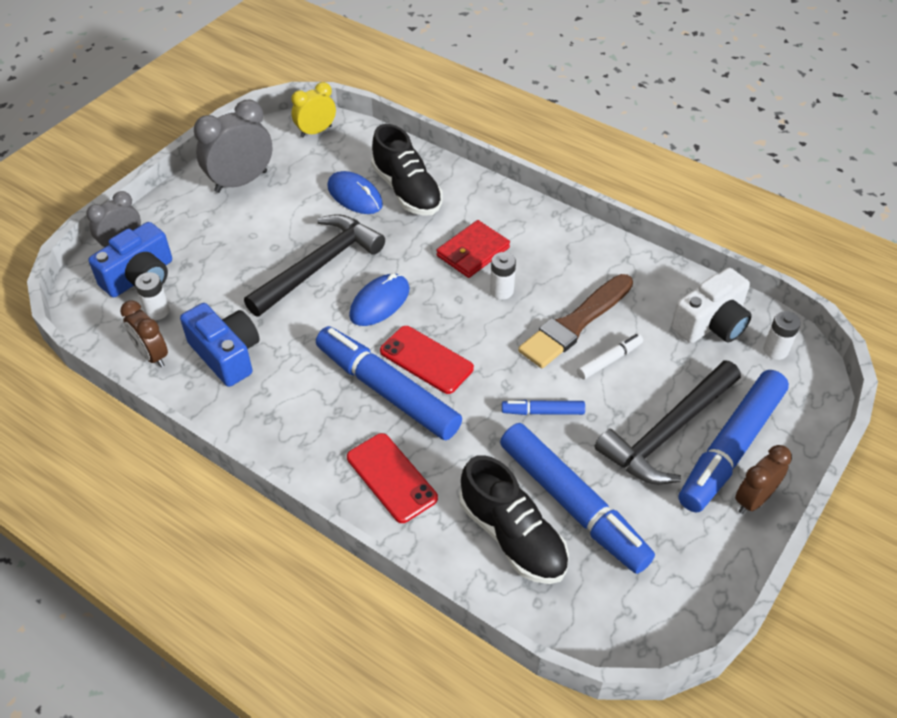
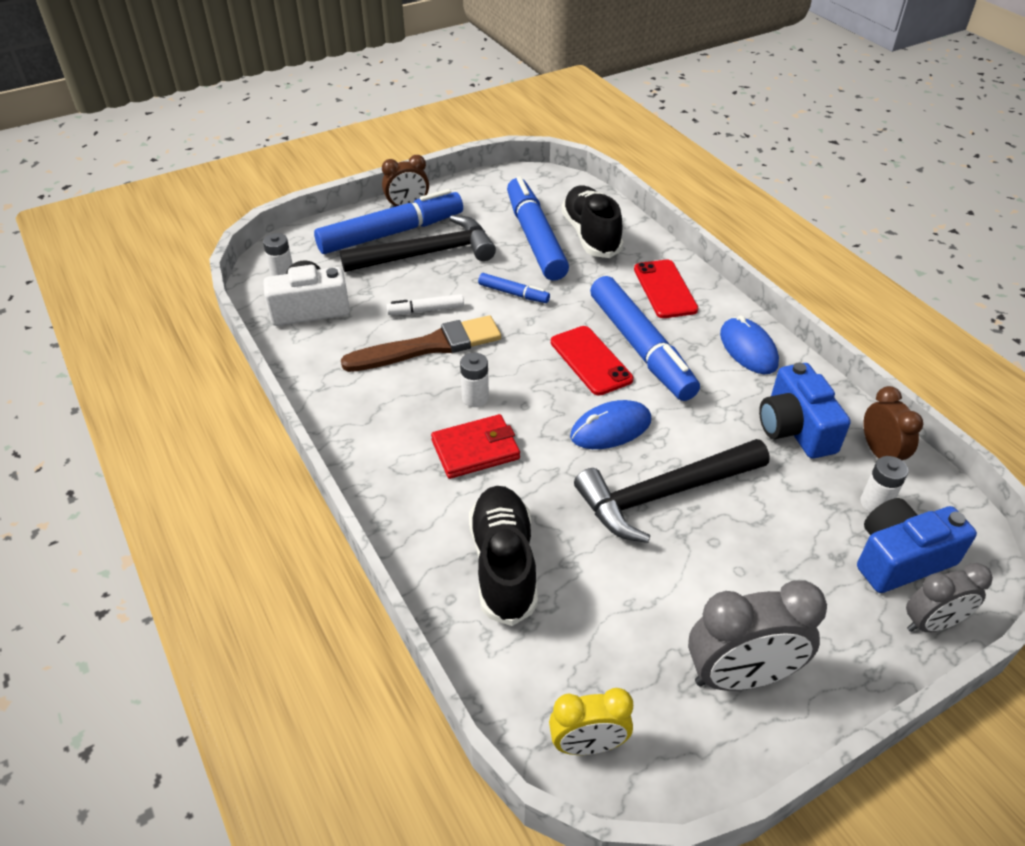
camera: 155 degrees left, 5 degrees down
(355, 196) = (578, 583): blue mouse -> blue mouse (748, 349)

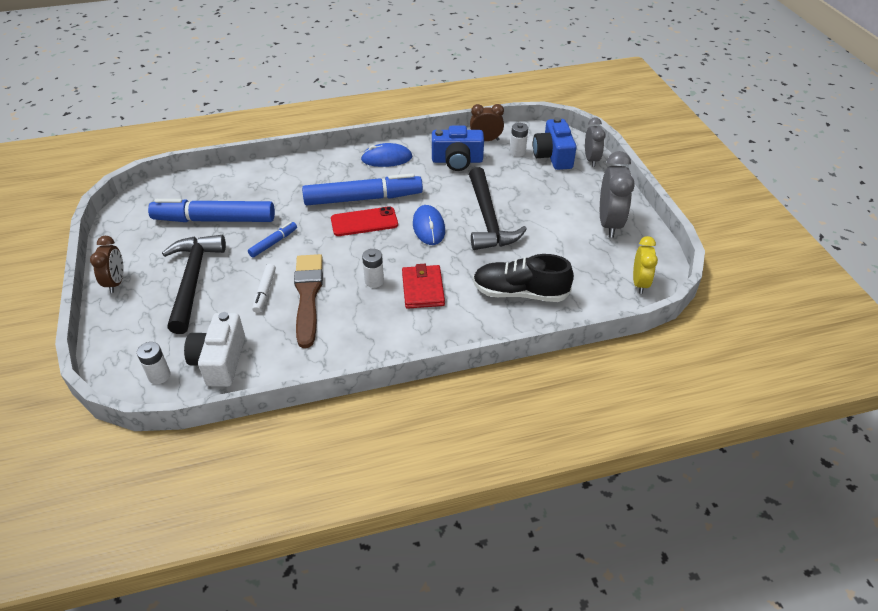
camera: 75 degrees left, 0 degrees up
(391, 233) = (148, 298): blue marker -> none
(591, 235) = (231, 193): black shoe -> none
(664, 289) = (312, 175): red phone -> none

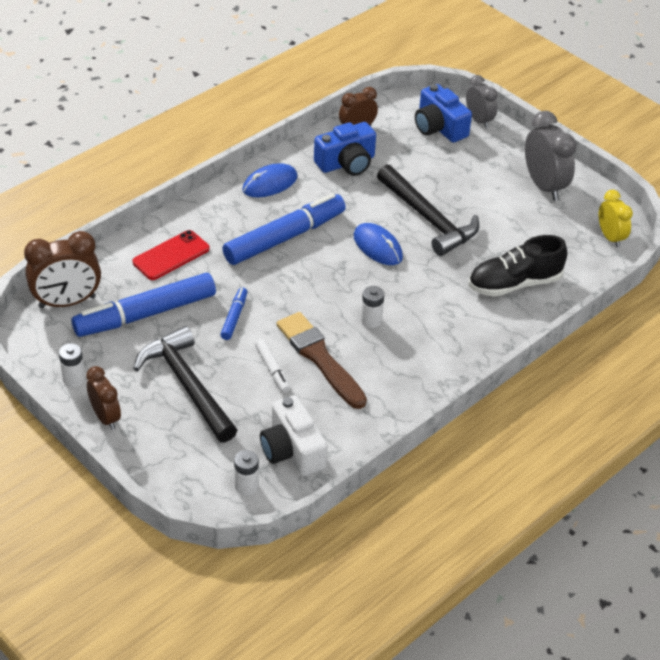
camera: 30 degrees left, 0 degrees up
(172, 194) = (67, 302): none -> brown clock
(364, 222) = (308, 263): red phone -> red phone (171, 255)
(423, 289) = (424, 312): red wallet -> none
(517, 152) = (400, 134): white battery -> white battery (74, 379)

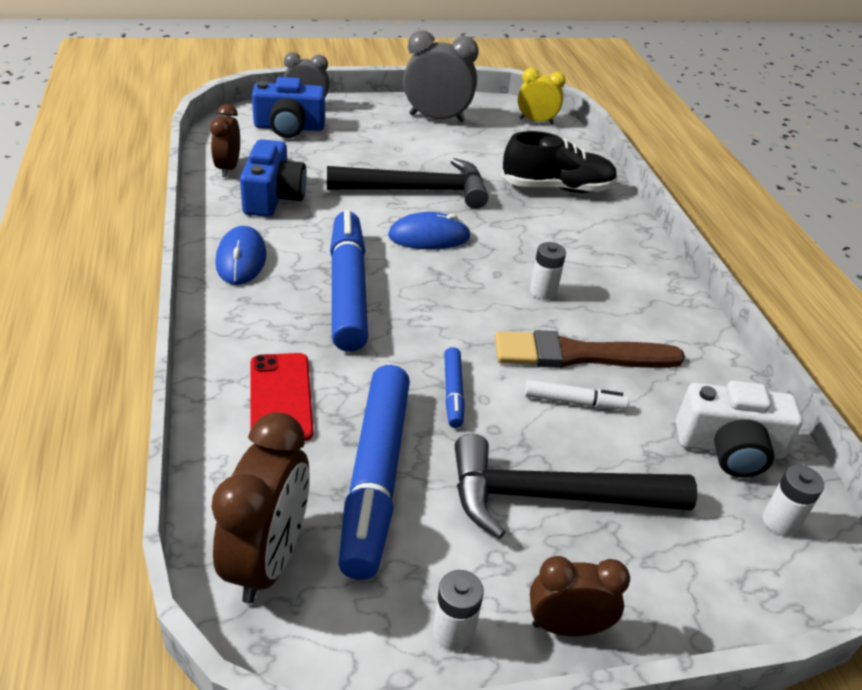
camera: 60 degrees left, 5 degrees down
(234, 317) = (453, 392): blue marker -> blue marker turned 135 degrees counterclockwise
(514, 284) = (557, 188): black shoe -> black shoe turned 105 degrees counterclockwise

